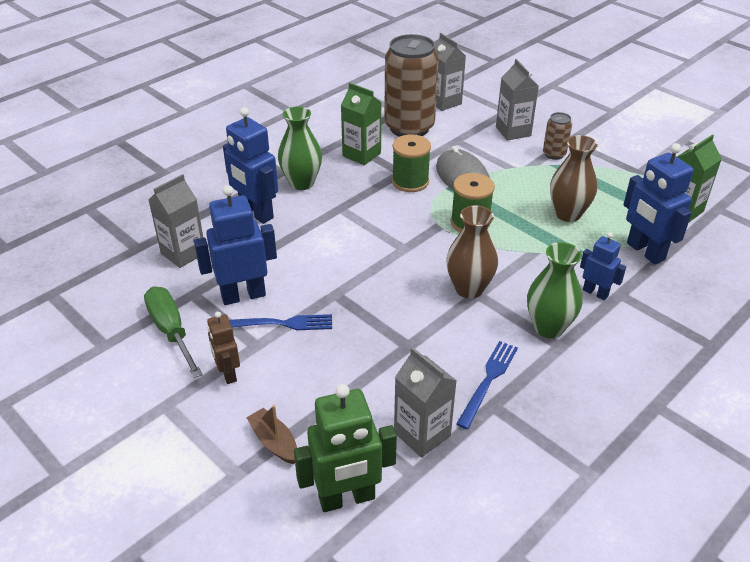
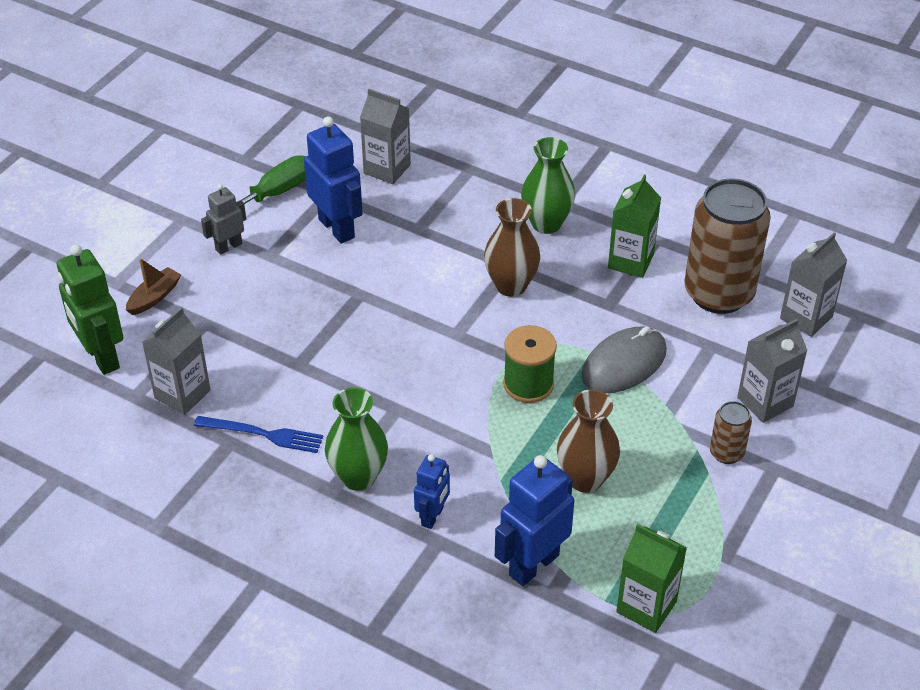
camera: 75 degrees right, 5 degrees up
(228, 373) = (228, 246): brown robot -> grey robot
(256, 213) = (474, 202): blue robot -> none
(280, 324) = (303, 264): blue fork -> none
(410, 181) = (591, 316): green spool -> none
(469, 289) = (403, 400): brown vase -> brown vase (511, 285)

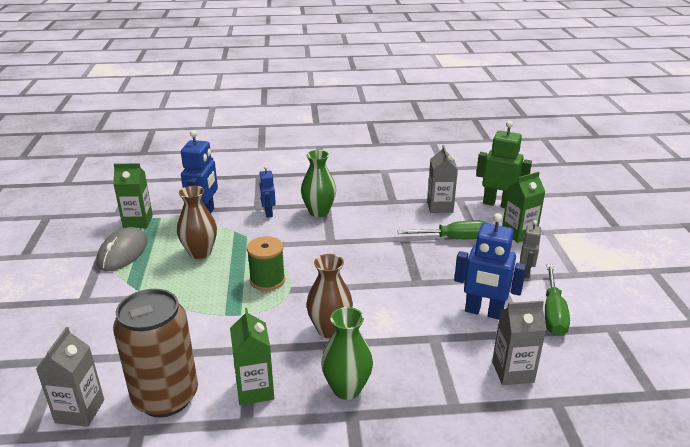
camera: 145 degrees right, 15 degrees down
(154, 297) = (518, 234): brown boat -> green carton
(238, 330) = (455, 238): none -> green screwdriver
(263, 434) = (382, 208): blue fork -> none
(624, 364) = (213, 316): grey mouse -> grey mouse (123, 252)
(726, 453) = (118, 295): brown can -> none
(765, 402) = (99, 334): grey carton -> none

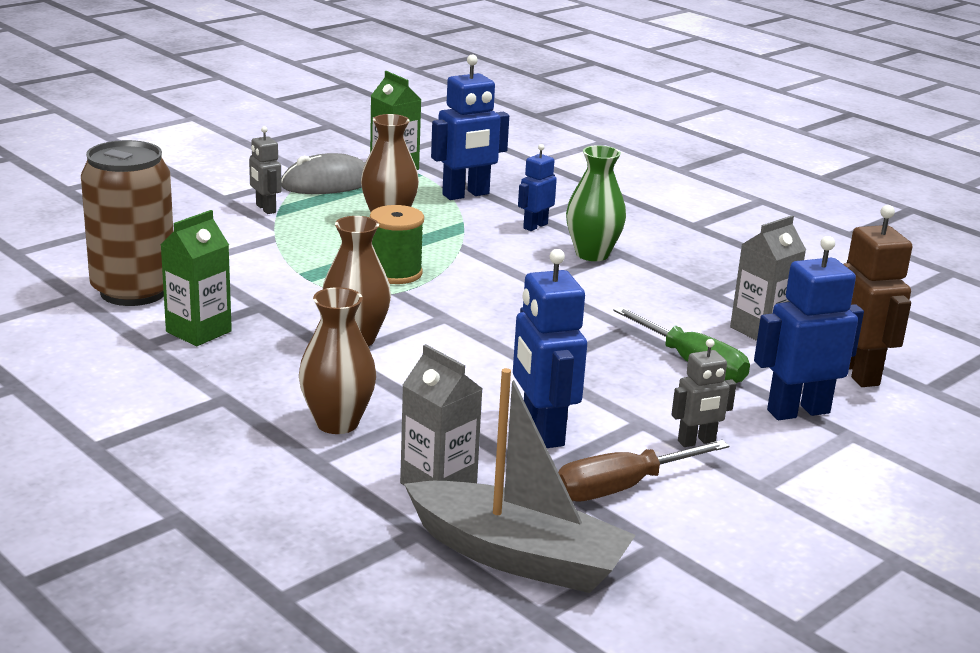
camera: 50 degrees right, 5 degrees down
(80, 411) = (69, 261): grey carton -> none
(123, 290) = (265, 209): none -> grey robot
(347, 389) = (264, 382): green vase -> none
(419, 380) = (337, 423): none -> brown vase
(498, 204) = (857, 373): green robot -> brown robot
(518, 234) = (798, 411): green carton -> blue robot
(553, 314) = (620, 488): green screwdriver -> brown screwdriver
(598, 376) = (518, 556): none -> grey boat

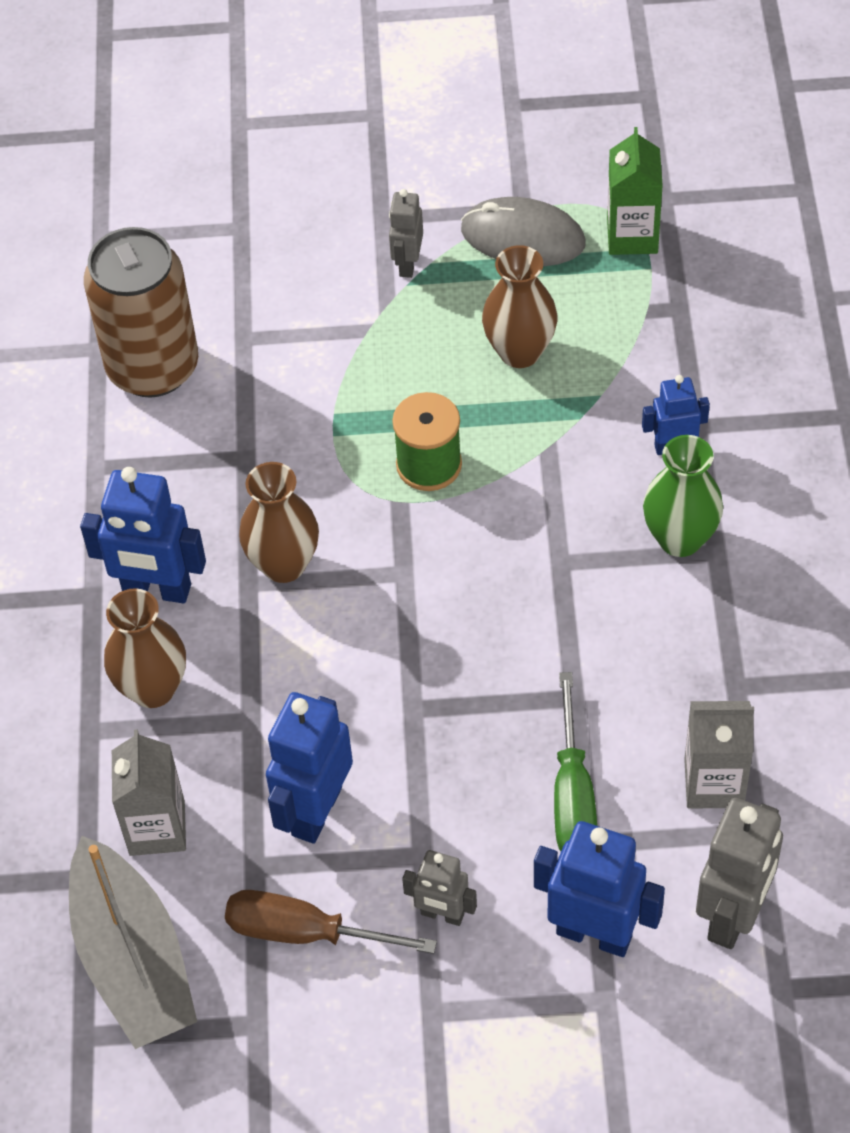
camera: 45 degrees right, 30 degrees up
(198, 331) = (155, 471): green carton -> none
(466, 195) = (659, 338): blue robot -> blue robot (156, 590)
(857, 373) = (733, 915): brown robot -> grey robot

